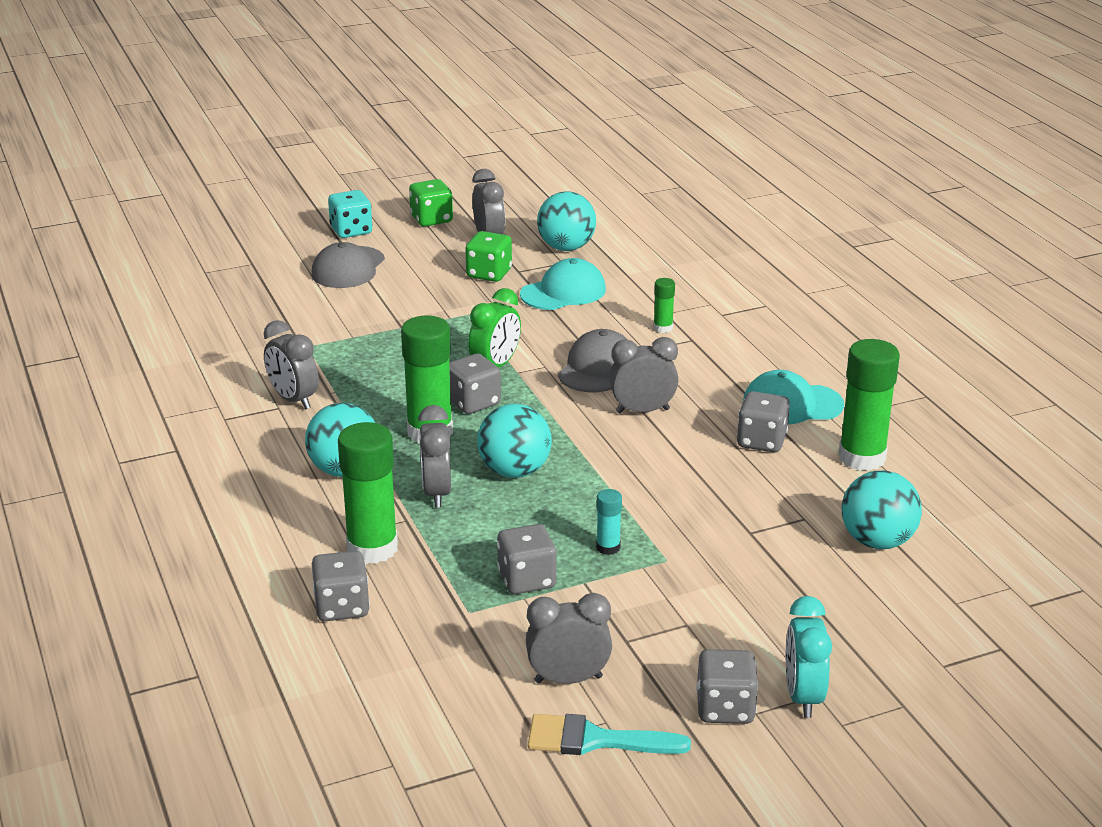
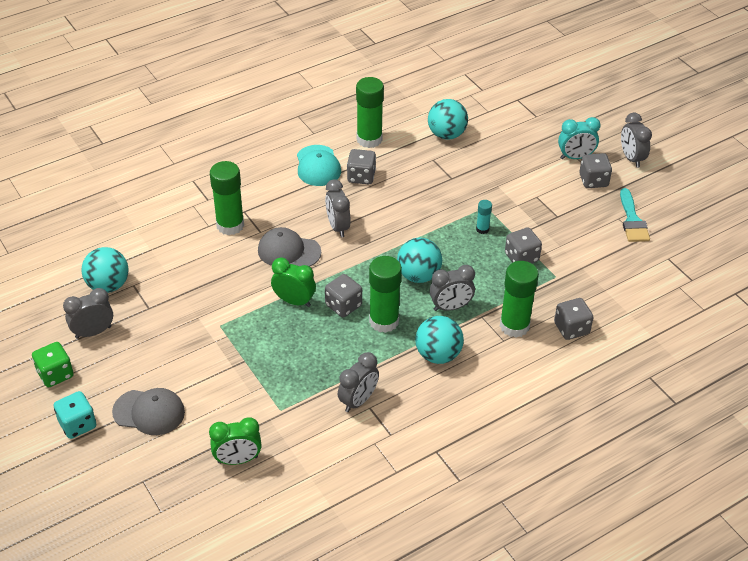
camera: 100 degrees left, 15 degrees up
(247, 316) = (238, 460): none -> green clock
(489, 274) = (155, 324): green dice -> none
(563, 292) = (182, 279): turquoise cap -> none
(568, 679) = (594, 233): grey clock -> grey clock (631, 158)
(663, 328) = (230, 225): green glue stick -> green glue stick, size x2.11

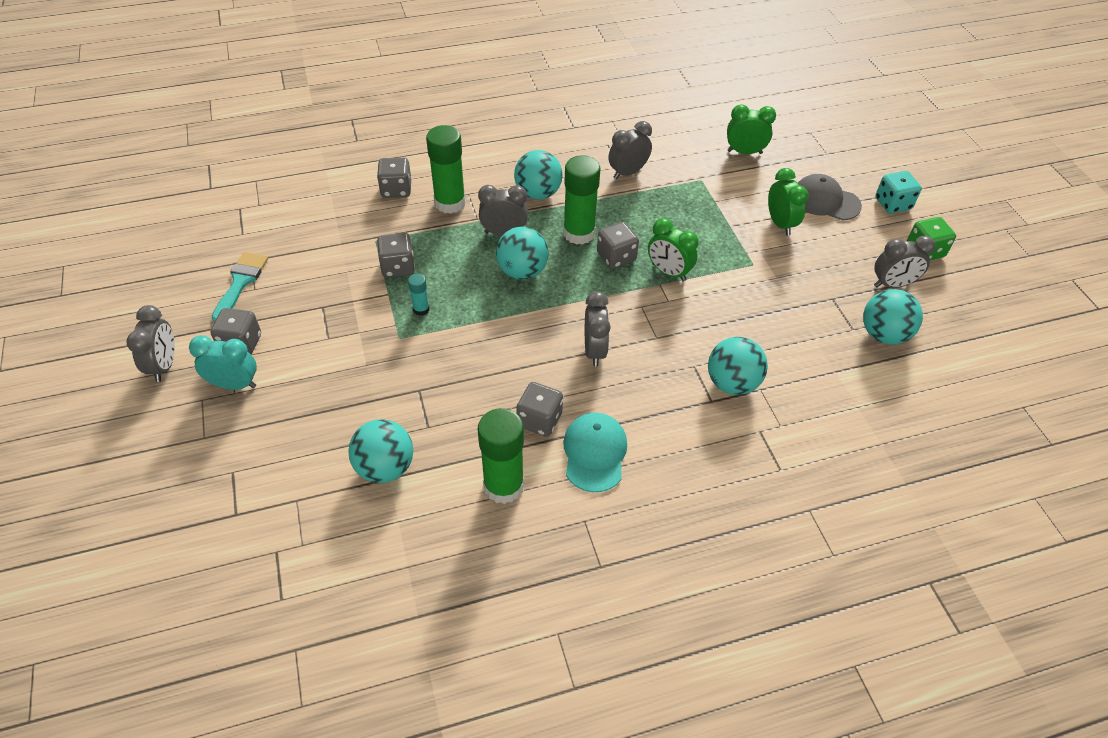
camera: 165 degrees left, 5 degrees up
(196, 373) = (780, 224): none -> green clock
(230, 225) = (732, 383): green glue stick -> turquoise ball
(289, 251) = (663, 331): grey cap -> none

